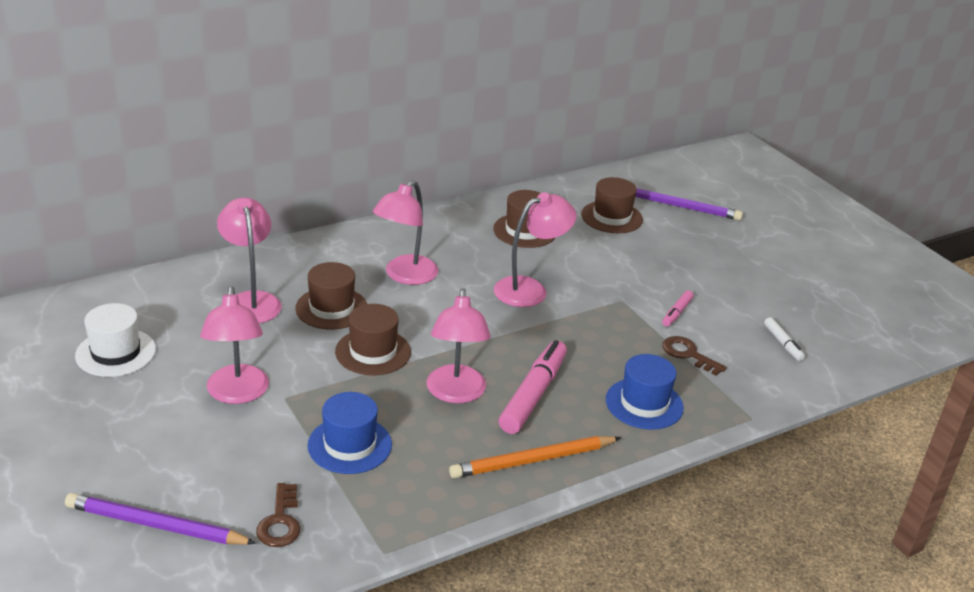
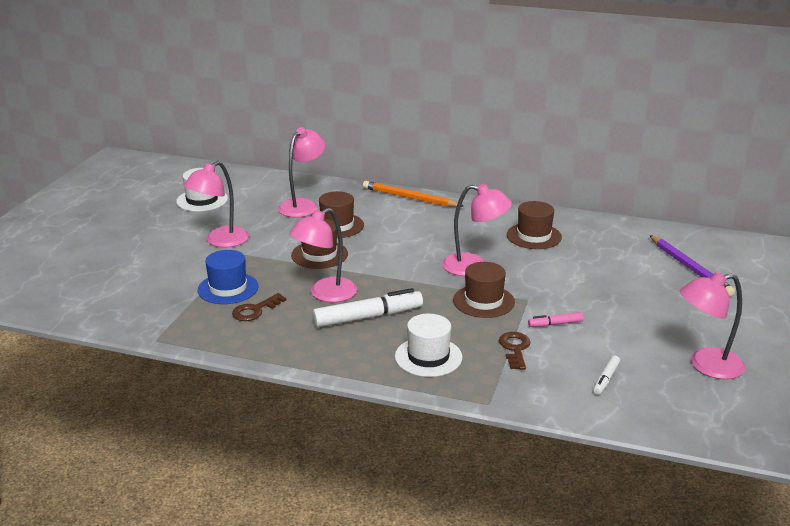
camera: 50 degrees right, 5 degrees down
(156, 525) = (92, 274): purple pencil -> none
(280, 521) = (139, 301): brown key -> brown key (255, 310)
(405, 276) = (408, 228): pink lamp -> pink lamp (706, 365)
(533, 395) = (368, 317): pink marker -> white marker
(533, 460) = (304, 346): orange pencil -> orange pencil (410, 198)
(611, 217) = (617, 253): brown hat -> brown hat (483, 301)
(644, 404) = (428, 357): blue hat -> white hat

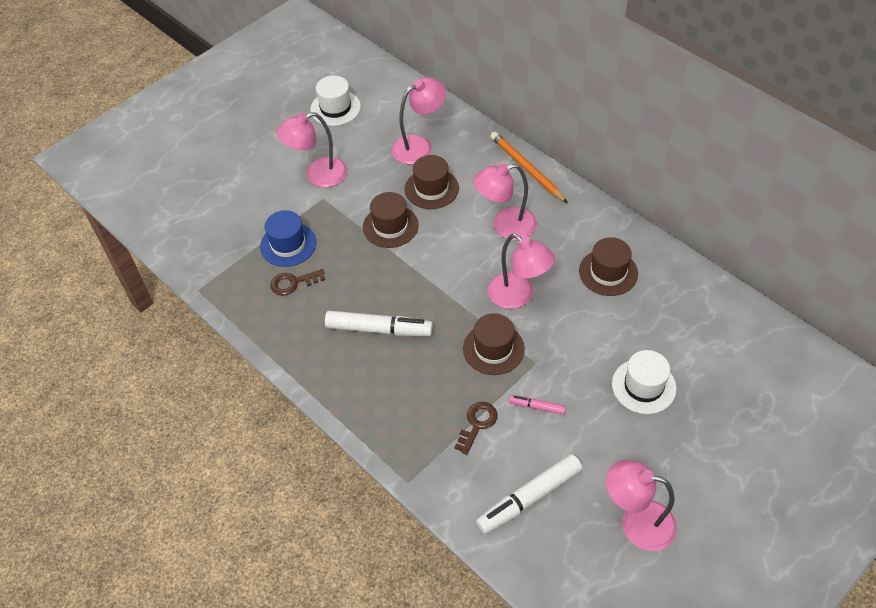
camera: 30 degrees right, 25 degrees up
(325, 294) = (362, 284): pink lamp -> pink lamp (505, 226)
(428, 357) = (396, 402): white hat -> white hat (643, 386)
(606, 379) = (529, 498): white marker -> white marker, size x2.01
(690, 268) = (733, 381): purple pencil -> none

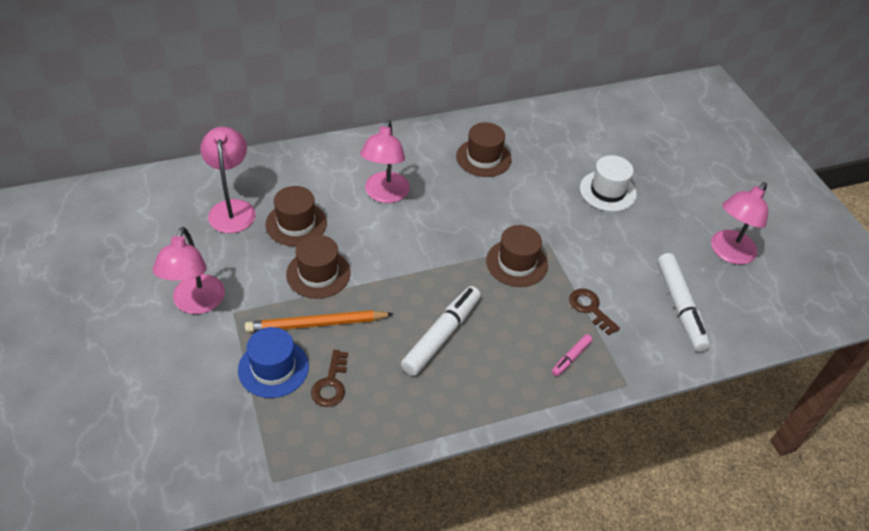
camera: 70 degrees left, 5 degrees down
(335, 108) = (110, 250): white hat -> none
(518, 296) = (470, 222): pink lamp -> none
(527, 169) = (329, 152): orange pencil -> orange pencil (317, 324)
(537, 407) = (593, 262): pink marker -> pink marker (571, 358)

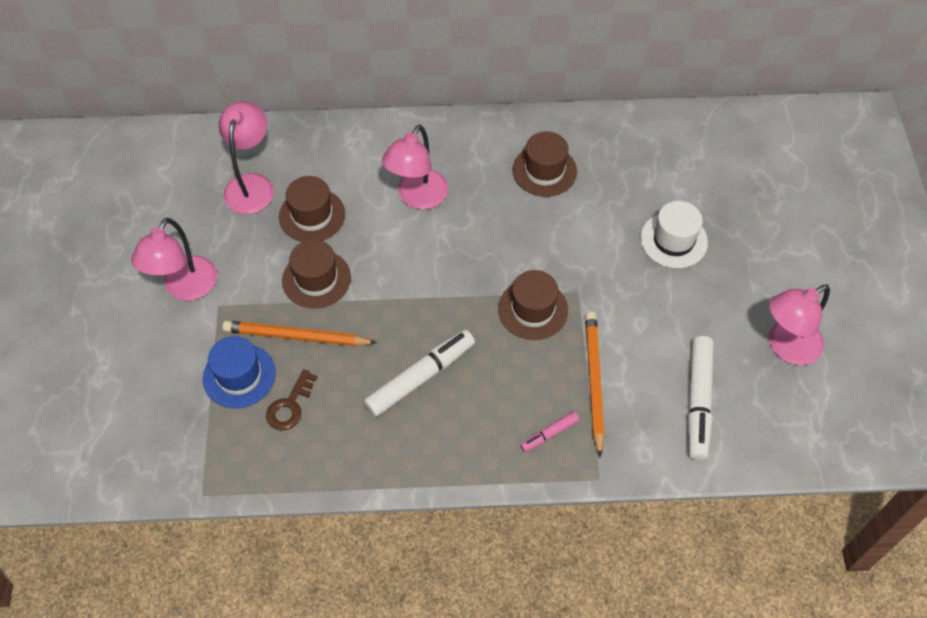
camera: 20 degrees right, 10 degrees up
(590, 309) = (594, 382): brown key -> orange pencil

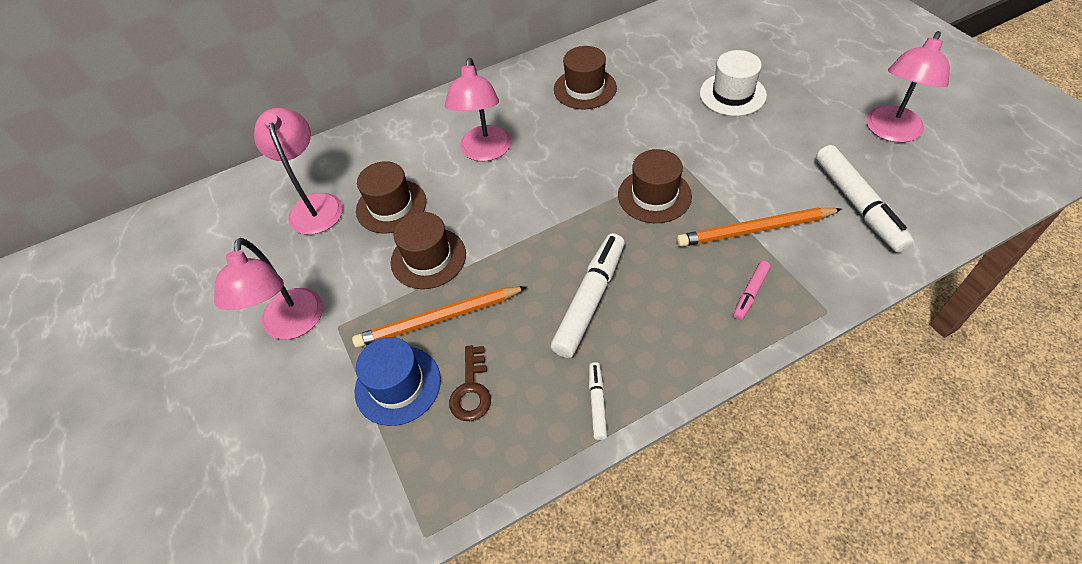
camera: 20 degrees left, 5 degrees down
(374, 461) = (597, 403): none -> white marker
(594, 382) = (755, 230): orange pencil -> orange pencil turned 75 degrees counterclockwise

